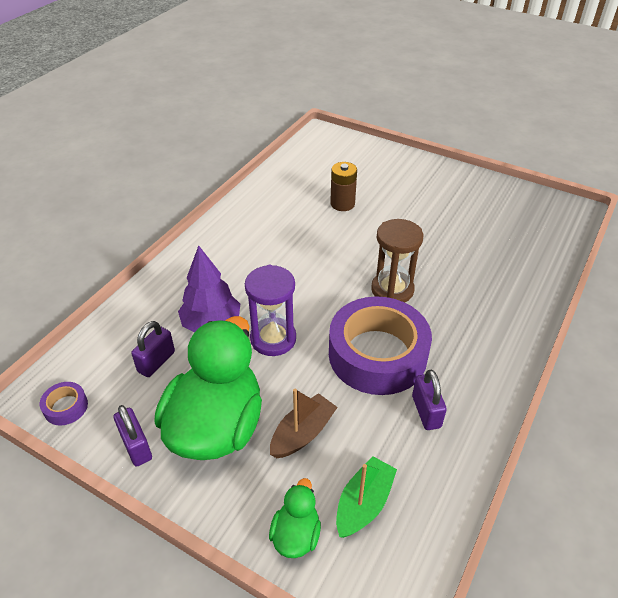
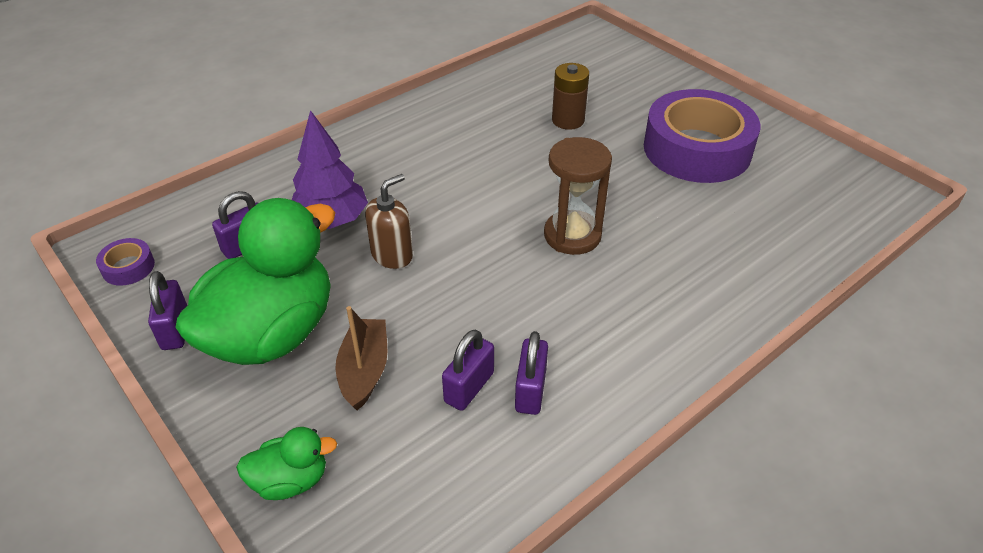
camera: 20 degrees right, 0 degrees up
(273, 339) = (392, 255): purple hourglass -> brown soap dispenser
(296, 535) = (291, 480): green duck -> green duck turned 45 degrees clockwise
(302, 433) = (364, 370): brown boat -> brown boat turned 60 degrees counterclockwise
(364, 503) = (390, 472): green boat -> none
(377, 354) = (508, 306): purple tape -> purple tape (697, 149)
(383, 422) = (469, 387): none -> purple padlock

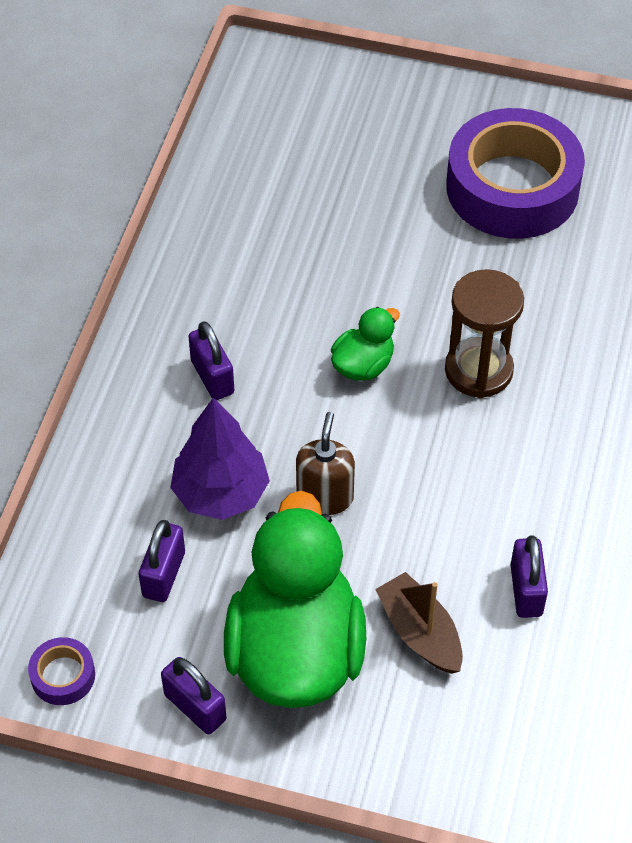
camera: 35 degrees left, 10 degrees up
(291, 480) = (458, 768): green duck -> green duck (363, 365)
(530, 390) = (580, 560): purple padlock -> purple padlock (212, 377)
(568, 120) = (348, 217): brown battery -> none

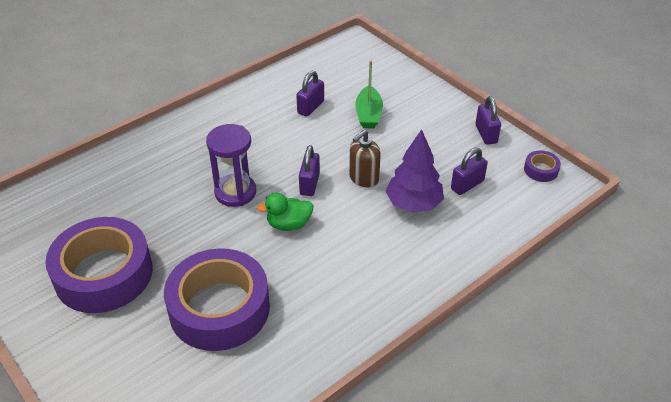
camera: 145 degrees left, 10 degrees down
(212, 377) = (374, 260): purple padlock -> purple padlock (309, 184)
(295, 651) = (427, 132): green duck -> none
(343, 223) = (219, 308): none -> purple tape
(420, 632) = (368, 114): brown boat -> green boat
(478, 370) = (235, 192): brown hourglass -> purple hourglass

